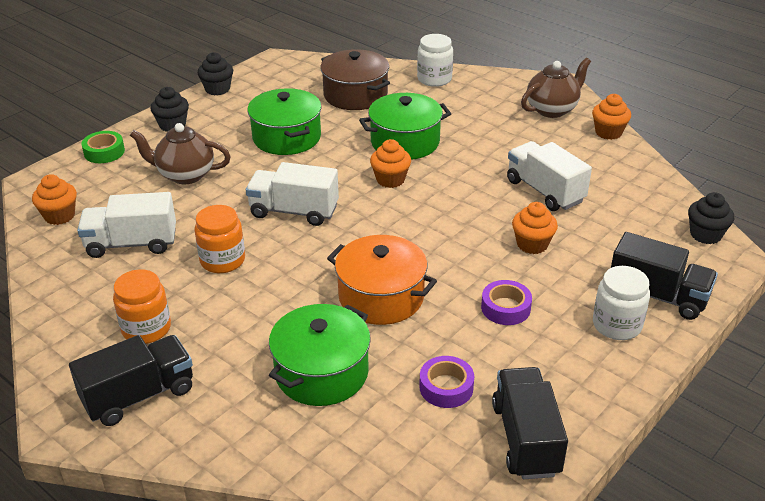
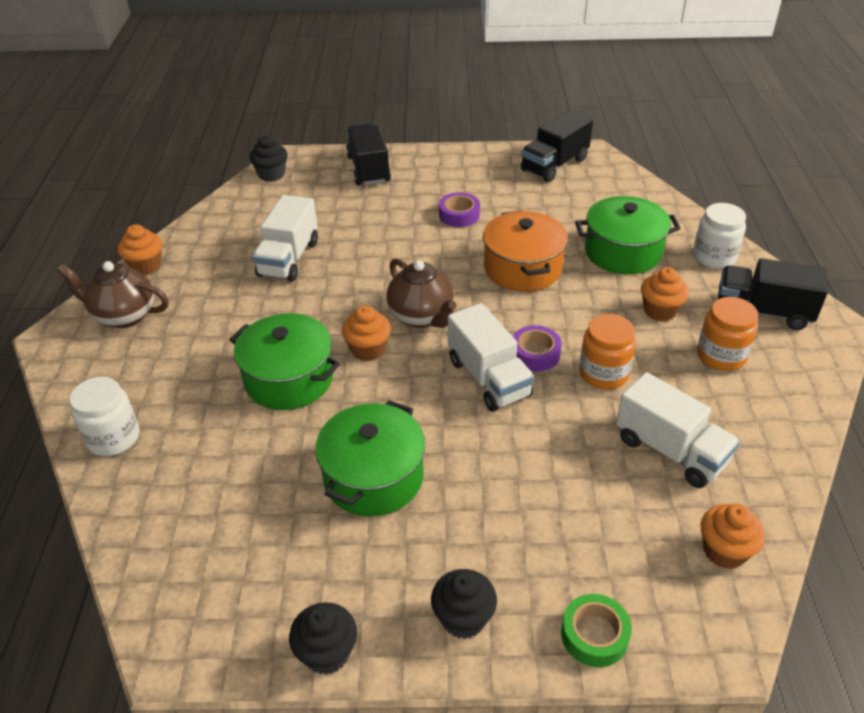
camera: 130 degrees left, 5 degrees up
(185, 175) = (536, 506): brown teapot -> brown teapot (422, 316)
(355, 95) = (216, 484): brown pot -> none
(446, 387) = (560, 204): purple tape -> purple tape (535, 354)
(532, 244) = (372, 234): orange cupcake -> orange cupcake (660, 311)
(617, 325) = (418, 172): white jar -> white jar (714, 257)

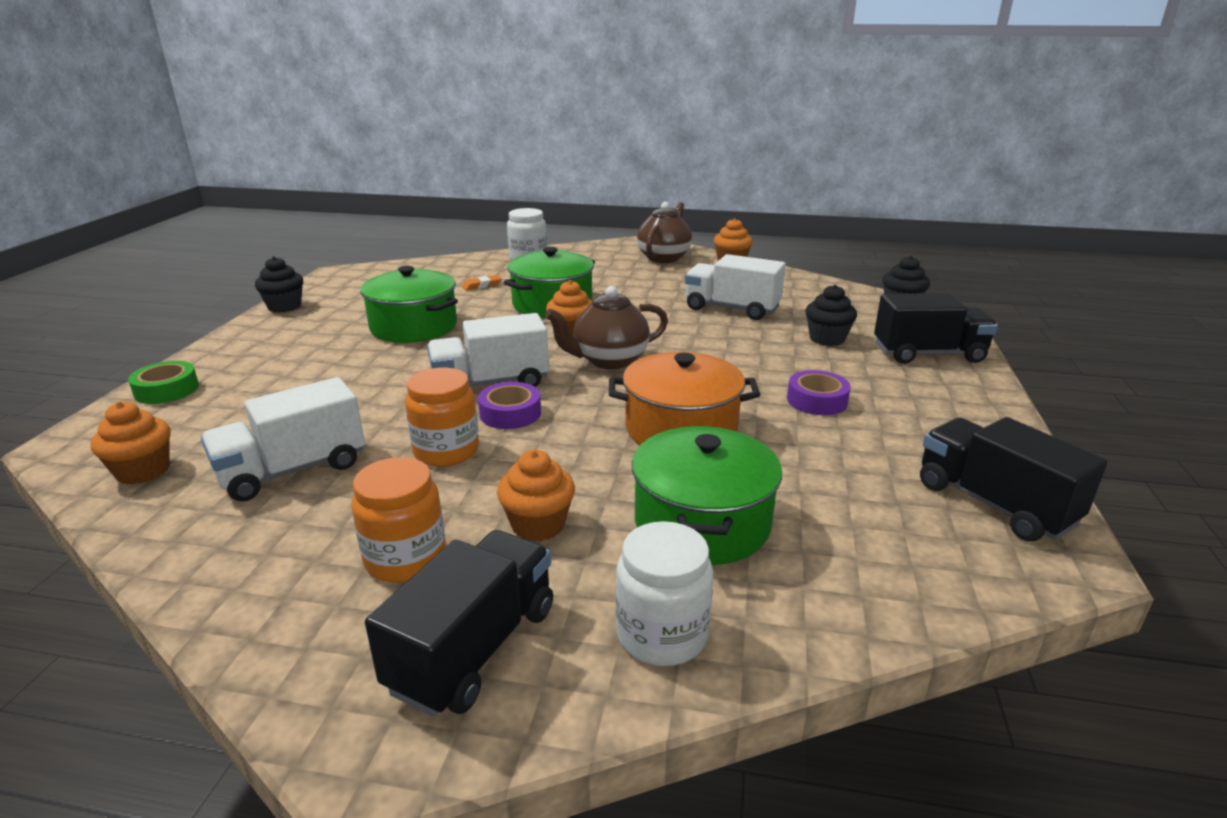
camera: 100 degrees right, 15 degrees down
(228, 456) = (481, 285): none -> orange eraser
(463, 618) = (250, 346): black cupcake -> black cupcake (827, 339)

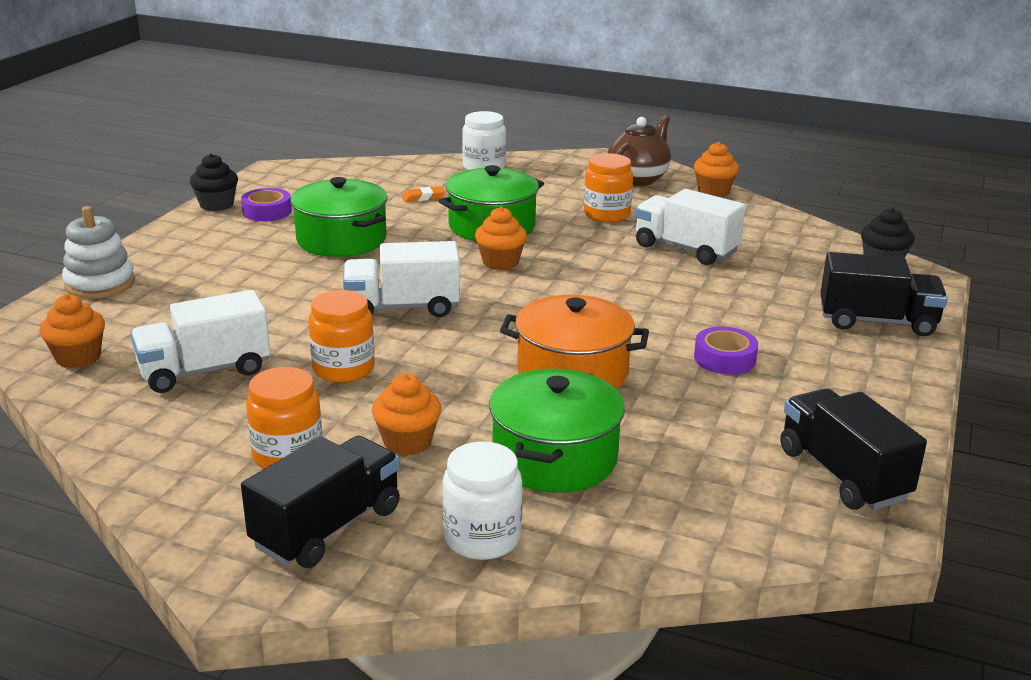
camera: 10 degrees right, 0 degrees up
(167, 390) = (100, 284): green tape -> white stacking toy
(510, 413) = (413, 339): purple tape -> purple tape (267, 211)
(609, 360) = (529, 295): brown teapot -> none
(650, 287) = (606, 214): none -> orange jar
(827, 339) = (773, 294): black cupcake -> none

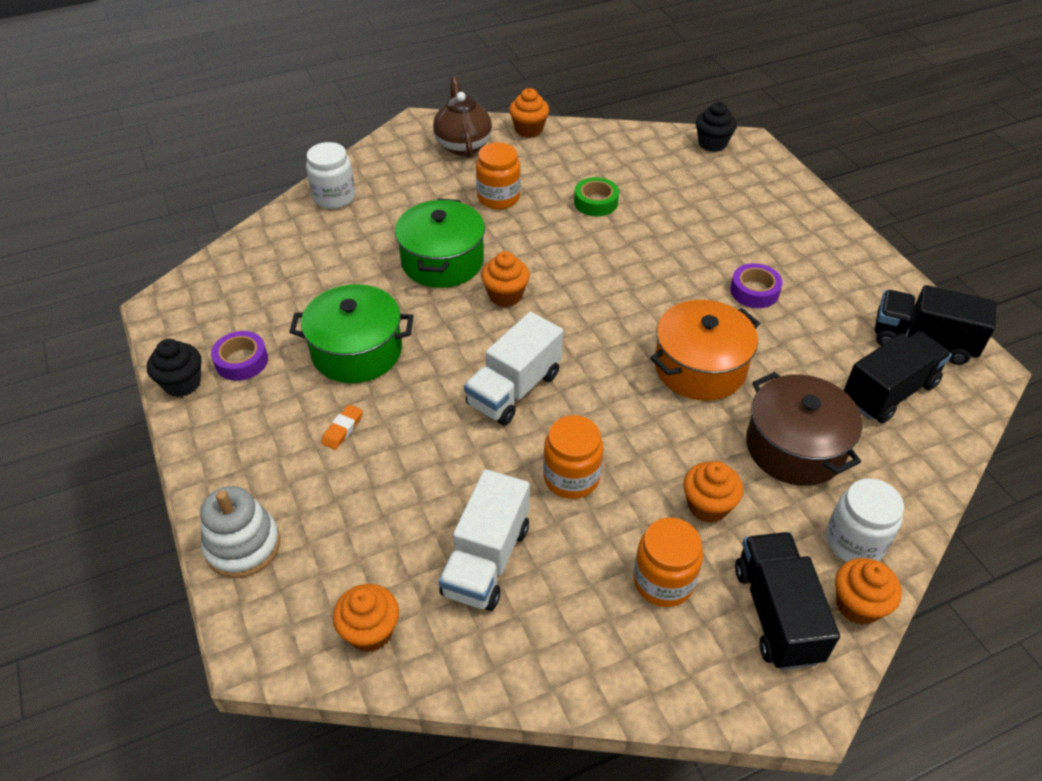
camera: 45 degrees left, 20 degrees up
(401, 571) = (858, 605): none -> orange cupcake
(423, 197) = (342, 261): orange eraser -> orange eraser (342, 429)
(554, 458) = (795, 447): green pot -> brown pot
(685, 249) = (596, 202): white truck -> green tape
(877, 321) = (778, 201): black truck -> black truck (889, 392)

